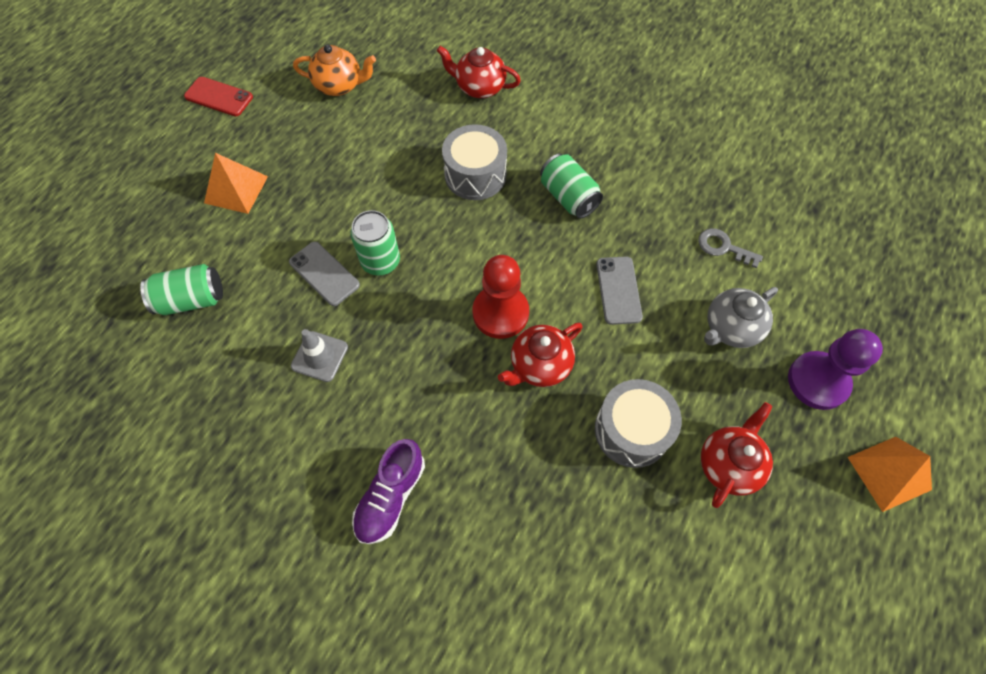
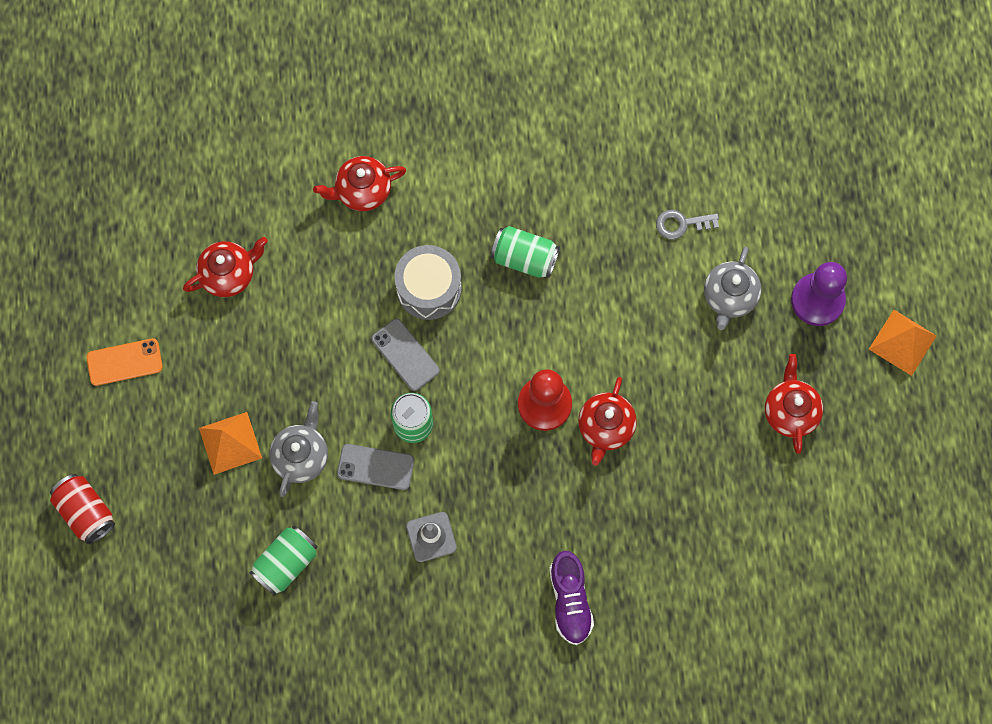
camera: 35 degrees left, 10 degrees up
(96, 172) = (86, 512): none -> red can
(219, 97) = (124, 362): red phone -> orange phone
(277, 230) = (301, 456): none -> grey teapot
(339, 85) = (229, 274): orange teapot -> red teapot
(618, 290) = (623, 321): grey phone -> grey phone (405, 355)
(632, 430) = (707, 433): grey drum -> none

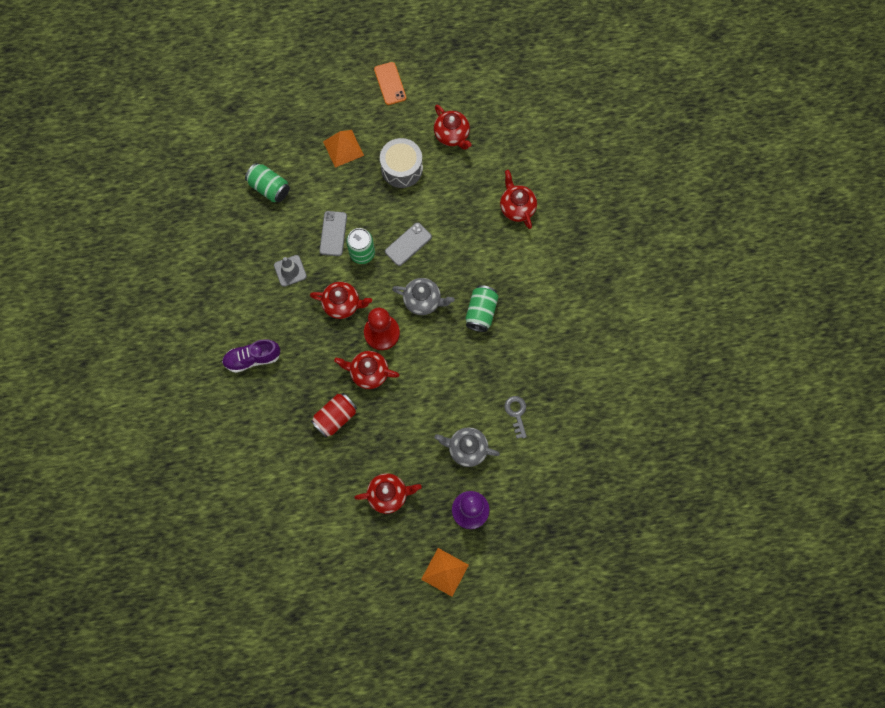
camera: 85 degrees right, 0 degrees up
(86, 512) = (295, 74): red can -> red can (335, 417)
(301, 456) = (337, 189): grey teapot -> grey teapot (423, 301)
(429, 288) = (454, 254): grey drum -> grey drum (402, 168)
(494, 459) = (342, 304): none -> red teapot

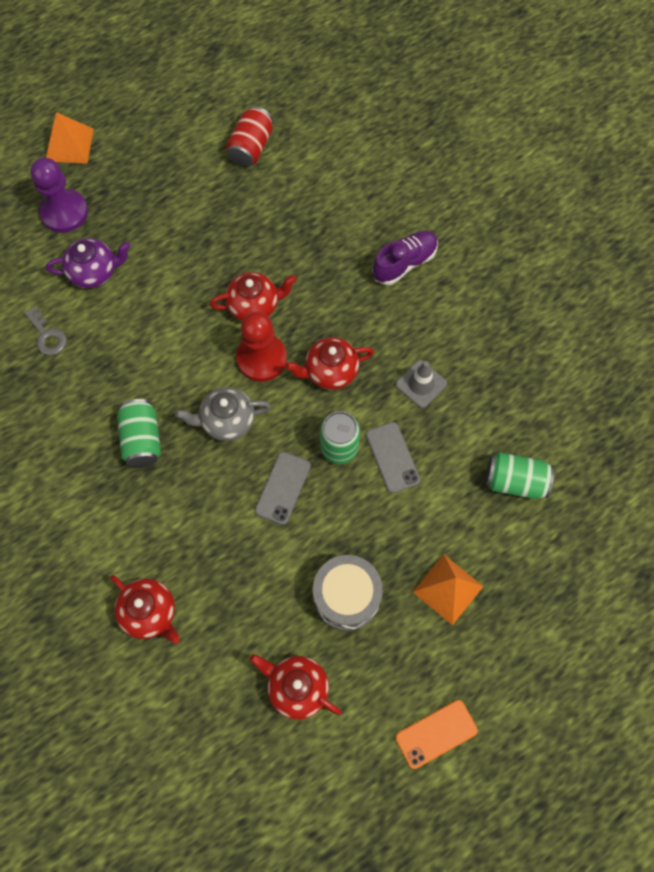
camera: 155 degrees right, 5 degrees down
(335, 417) = (269, 242): red can -> red can (251, 147)
(388, 494) = (167, 190): red teapot -> none
(390, 83) = (436, 734): orange phone -> orange phone turned 75 degrees counterclockwise
(466, 449) = (94, 272): grey teapot -> purple teapot

